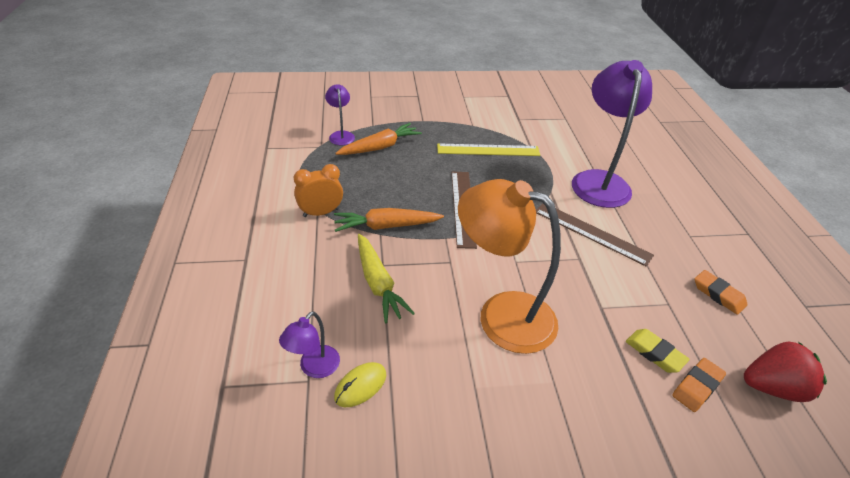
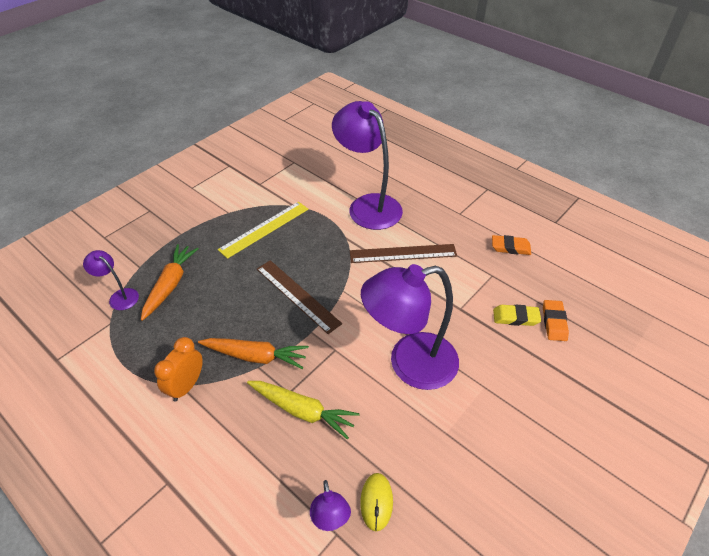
camera: 40 degrees left, 5 degrees up
(386, 226) = (256, 356): orange carrot -> orange carrot turned 120 degrees counterclockwise
(502, 314) = (409, 364): orange lamp -> purple lamp
(772, 387) = (585, 291): red strawberry -> none

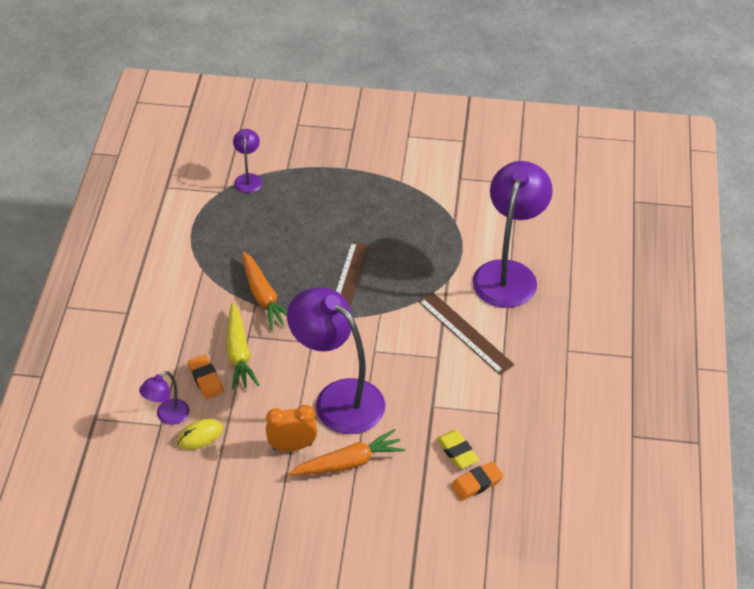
camera: 55 degrees right, 0 degrees up
(170, 285) = (286, 200): orange carrot -> orange carrot (348, 462)
(186, 386) = (205, 273): orange clock -> orange clock (292, 446)
(264, 229) = (404, 218): yellow ruler -> none
(510, 247) = (553, 412): orange eraser -> orange eraser (205, 379)

